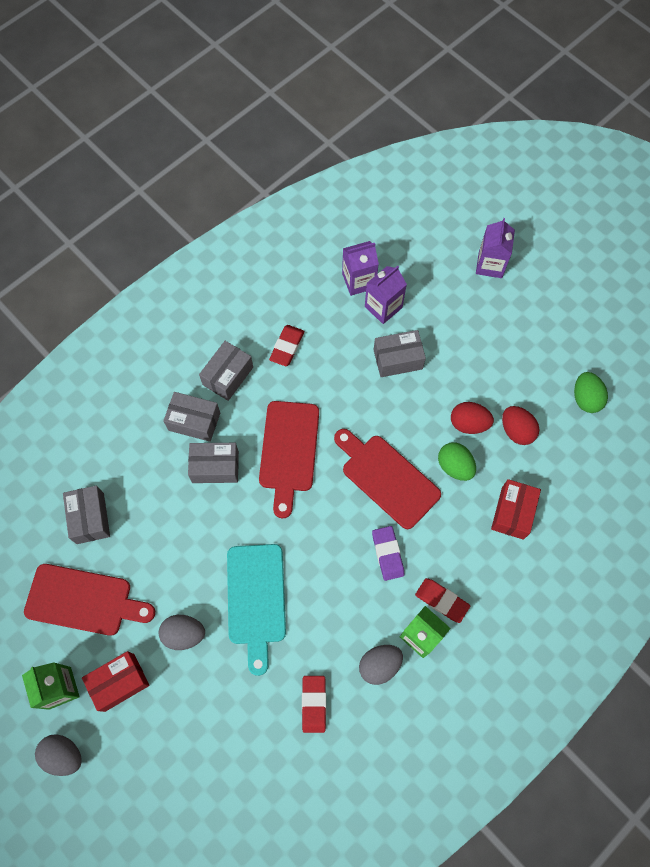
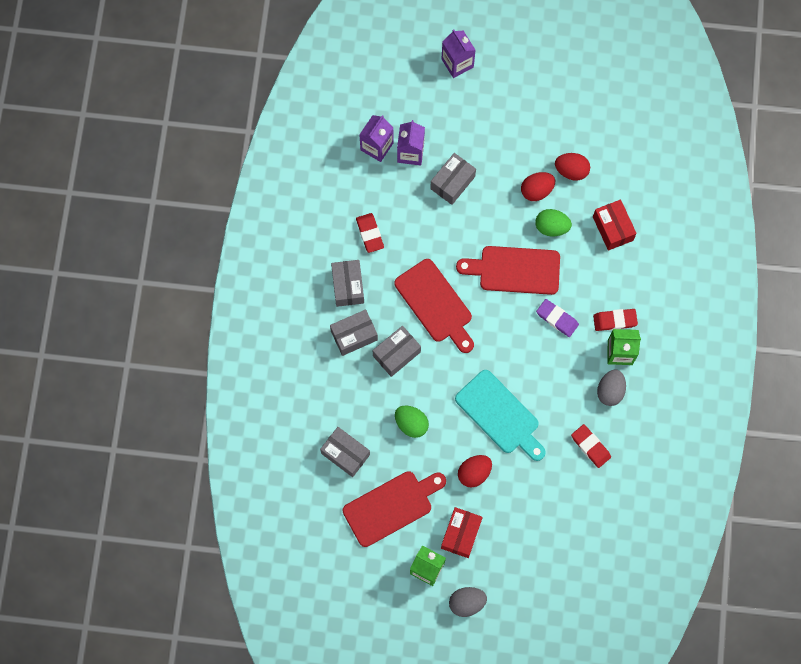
camera: 40 degrees left, 5 degrees up
(184, 634) = (474, 473): grey egg -> red egg
(585, 398) = (598, 112): green egg -> green egg (411, 424)

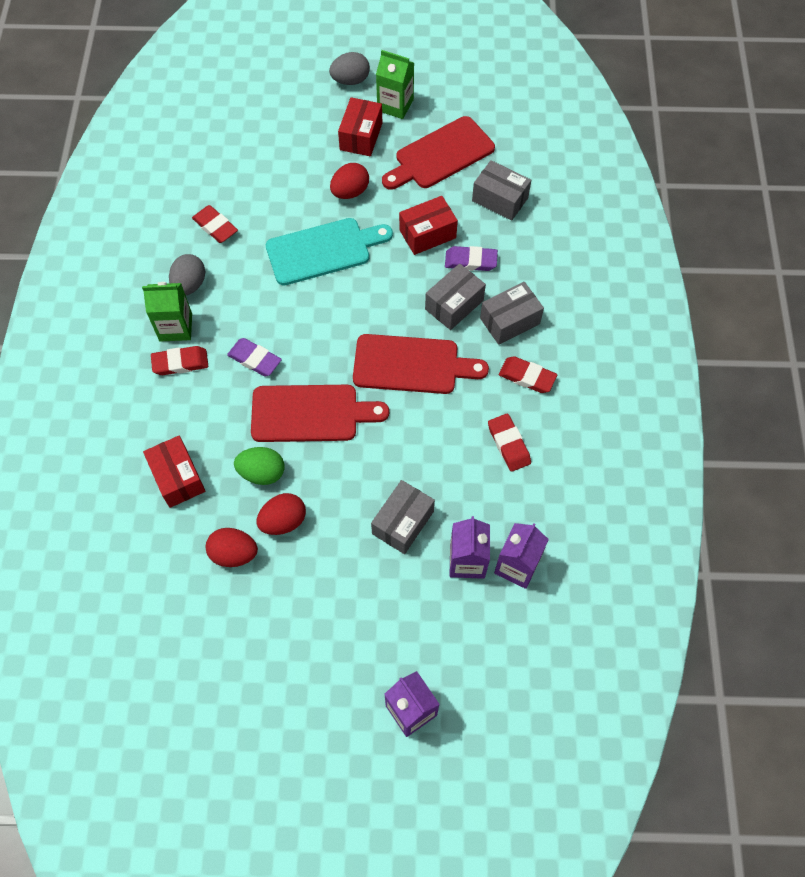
camera: 175 degrees right, 10 degrees down
(348, 286) = (527, 377): grey box -> red eraser
(378, 394) = (470, 261): none -> purple eraser
(411, 424) = (427, 234): green egg -> red box
(435, 304) = (411, 365): red cutting board -> red cutting board turned 135 degrees clockwise
(500, 415) = (323, 250): turquoise cutting board -> turquoise cutting board turned 120 degrees clockwise

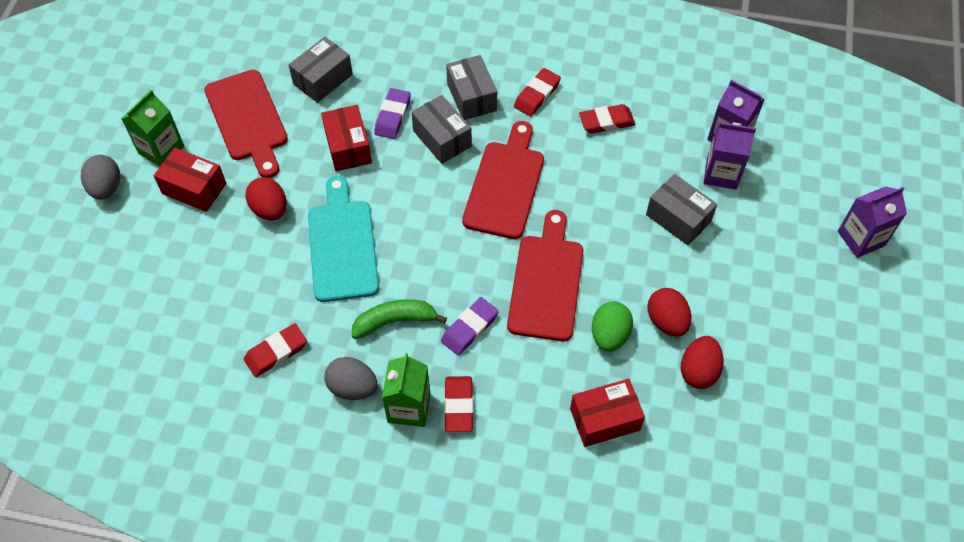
camera: 80 degrees left, 5 degrees down
(254, 303) = (395, 321): none -> green banana

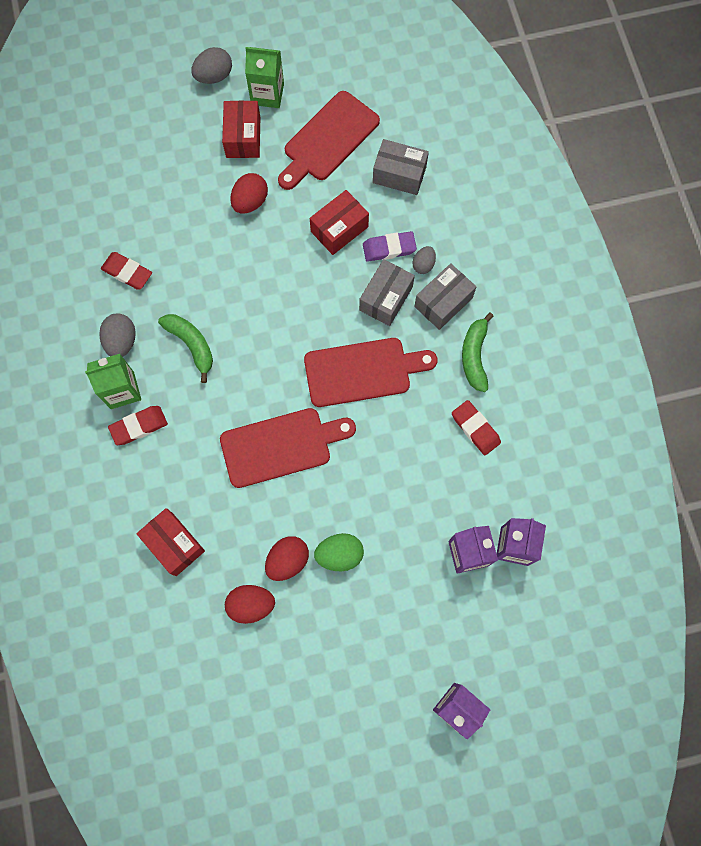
camera: 65 degrees right, 15 degrees up
(342, 245) = (242, 272): turquoise cutting board -> none
(425, 97) = (423, 265): none -> grey egg
(469, 328) = (210, 404): purple eraser -> none
(537, 95) = (474, 356): red eraser -> green banana
(609, 335) = (253, 518): green egg -> green egg (339, 554)
(678, 218) = (399, 532): grey box -> none

